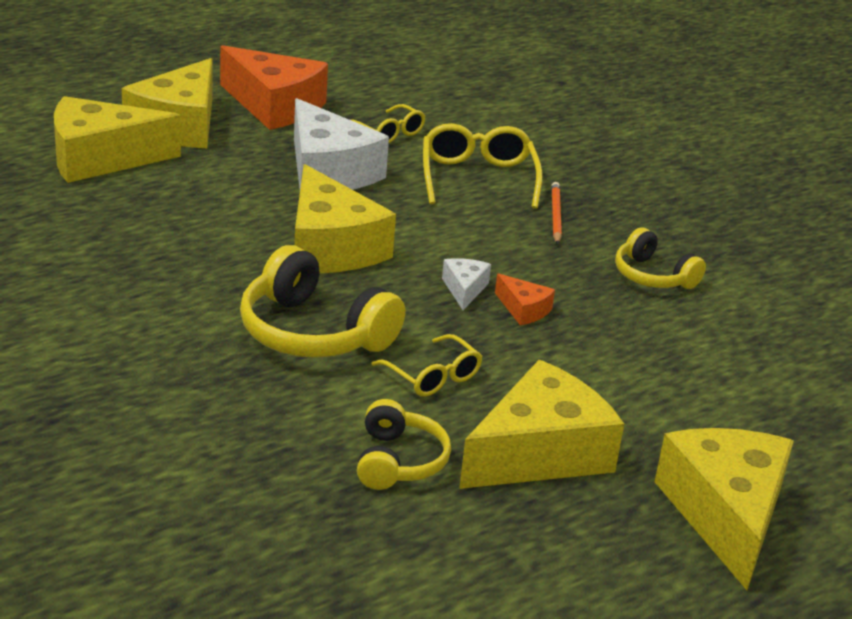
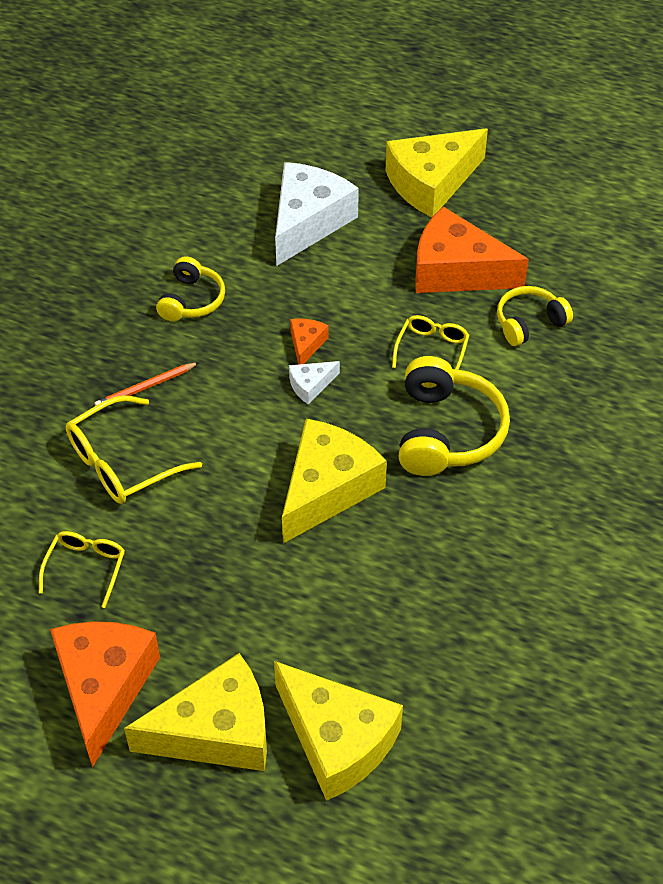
camera: 120 degrees left, 20 degrees up
(328, 171) = (204, 564): white cheese -> white cheese (308, 222)
(540, 453) = (456, 270): yellow cheese -> orange cheese

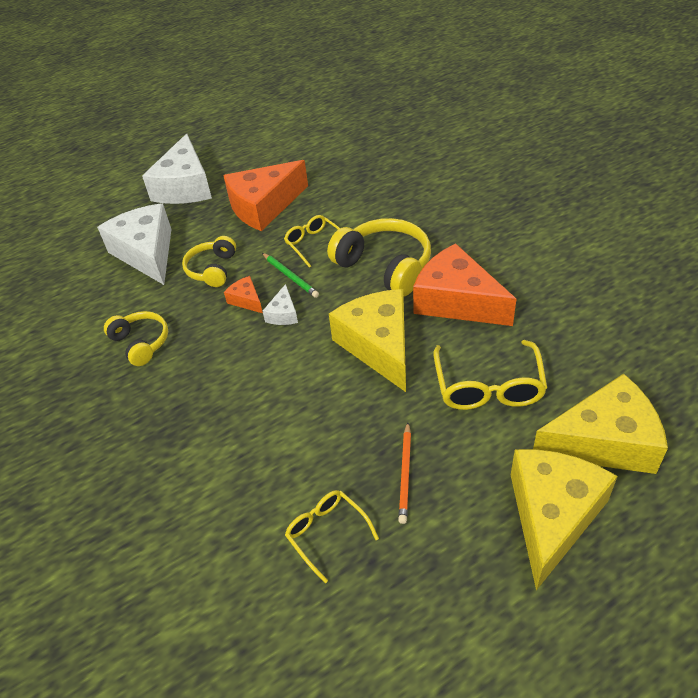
camera: 50 degrees left, 5 degrees down
(104, 687) = (458, 579): orange cheese -> orange cheese (456, 301)
(123, 462) = (245, 456): yellow glasses -> yellow glasses (488, 386)
(146, 387) = (190, 407): orange pencil -> orange pencil (405, 474)
(367, 359) = (290, 276): none -> green pencil
(431, 183) = (185, 187): yellow cheese -> white cheese
(529, 323) = (336, 195): yellow headphones -> yellow headphones (212, 269)

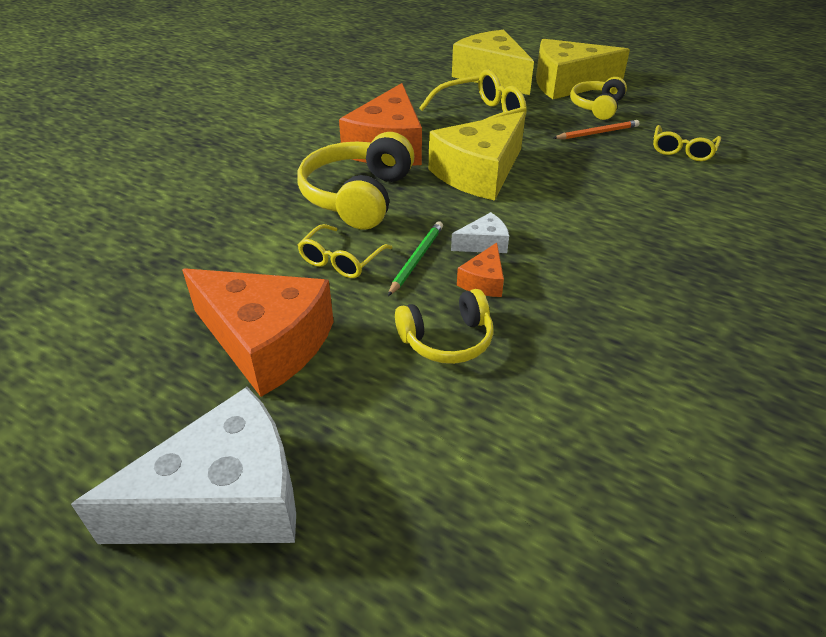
camera: 120 degrees left, 5 degrees down
(141, 343) = (633, 348): yellow headphones -> yellow headphones (597, 107)
(147, 253) = (458, 449): white cheese -> none

